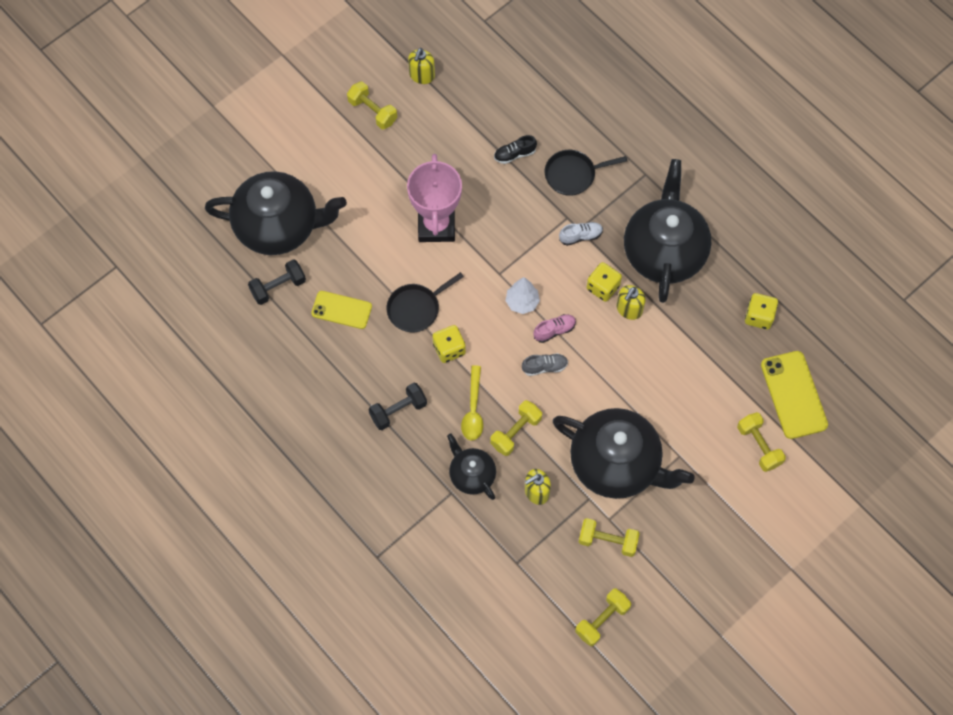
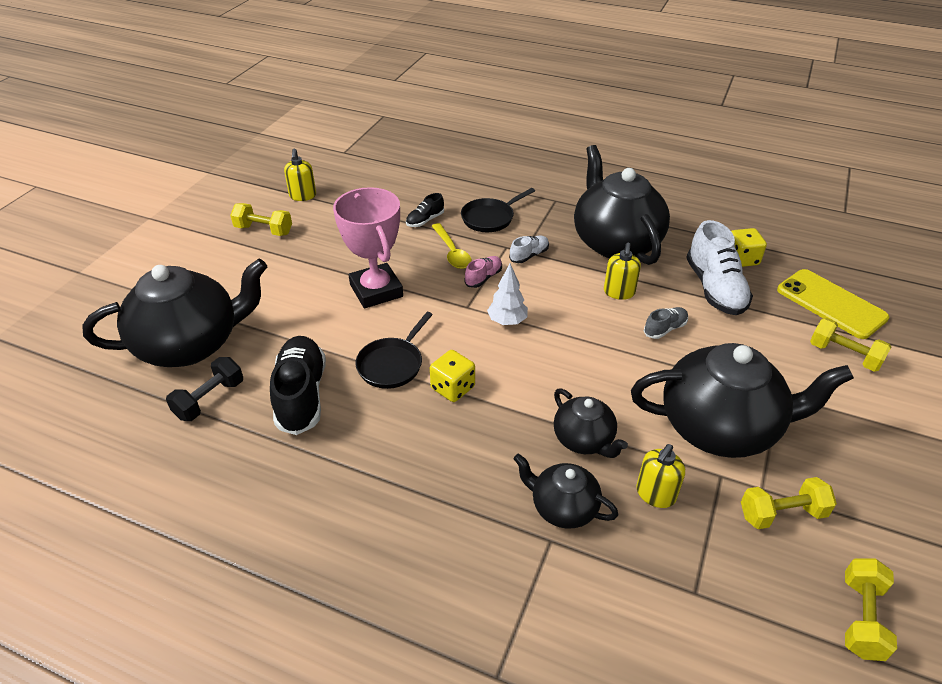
camera: 25 degrees left, 25 degrees down
(341, 310) = (301, 395): yellow phone -> black shoe
(398, 410) = (426, 472): black dumbbell -> none
(473, 410) = (519, 436): yellow spoon -> yellow spoon (452, 252)
(515, 432) = (584, 440): yellow dumbbell -> black teapot
(544, 367) = (571, 367): grey shoe -> grey shoe (665, 329)
(554, 330) = (558, 333): pink shoe -> pink shoe (483, 278)
(603, 287) = (580, 284): yellow dice -> none
(710, 339) = (715, 289): none -> white shoe

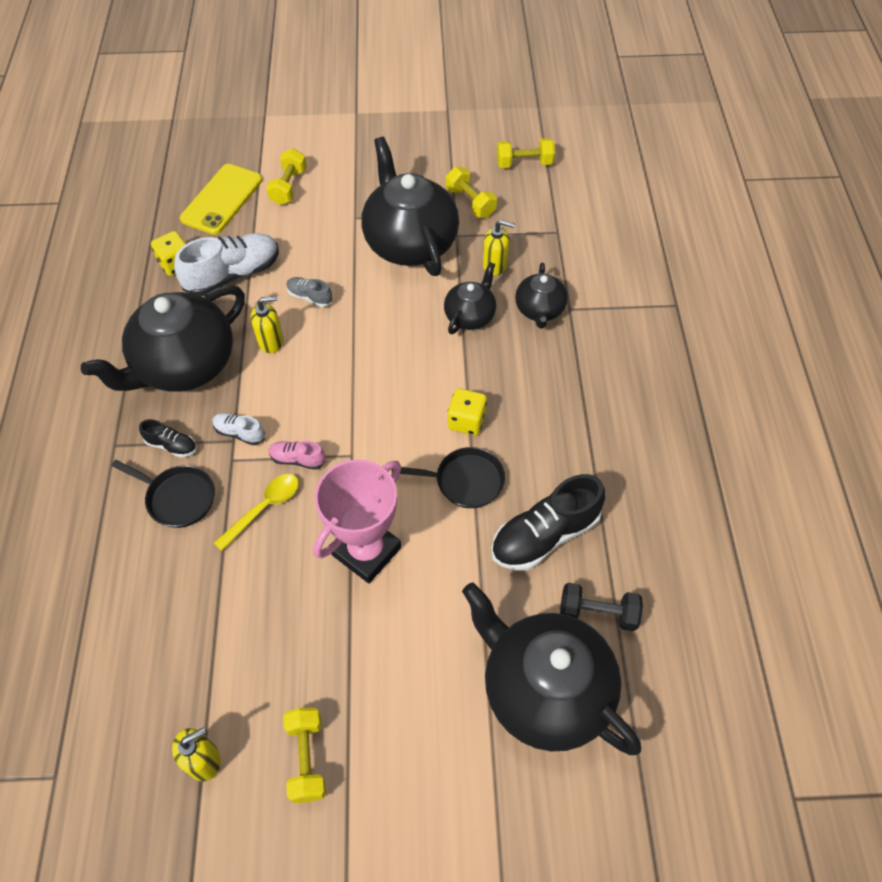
camera: 115 degrees left, 15 degrees up
(425, 220) = (209, 567): black shoe -> black shoe (172, 445)
(507, 321) = (357, 413): white tree -> none

